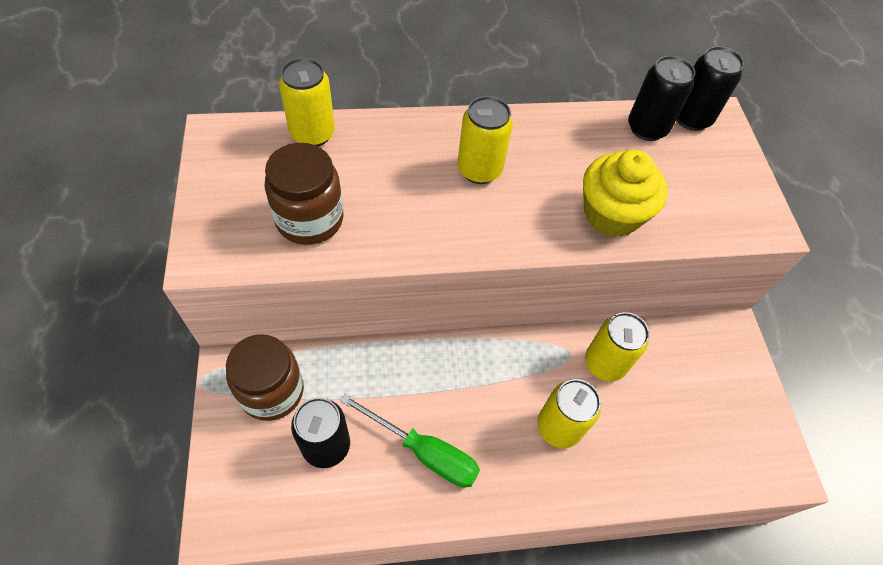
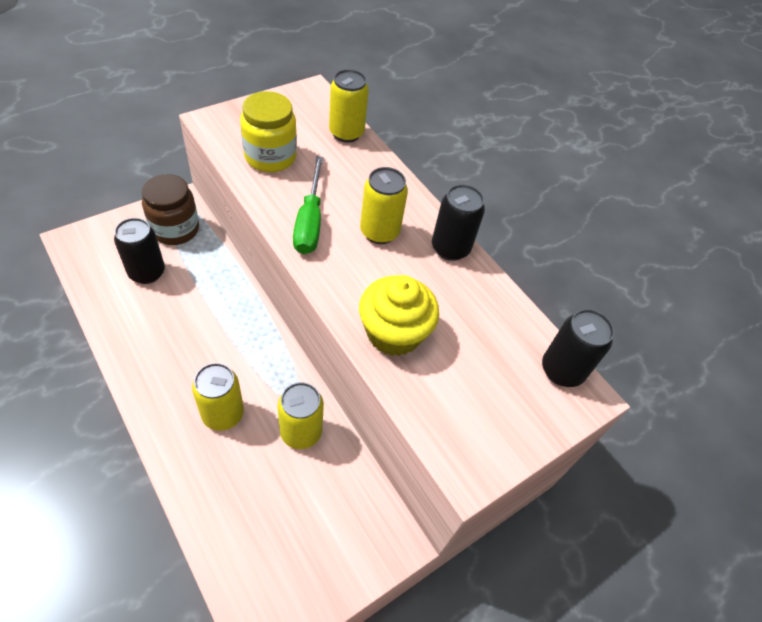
camera: 60 degrees right, 5 degrees down
(309, 219) = (270, 157): brown jar -> yellow jar
(424, 452) = (164, 330): green screwdriver -> green screwdriver (309, 221)
(647, 128) = (518, 336): black can -> black can (450, 248)

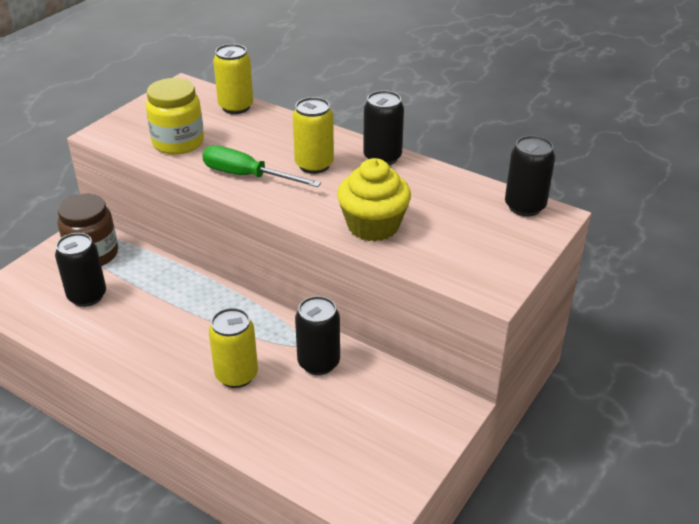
camera: 15 degrees left, 15 degrees down
(301, 432) = (318, 363): yellow can -> black can
(309, 221) = (247, 176): green screwdriver -> green screwdriver turned 135 degrees clockwise

